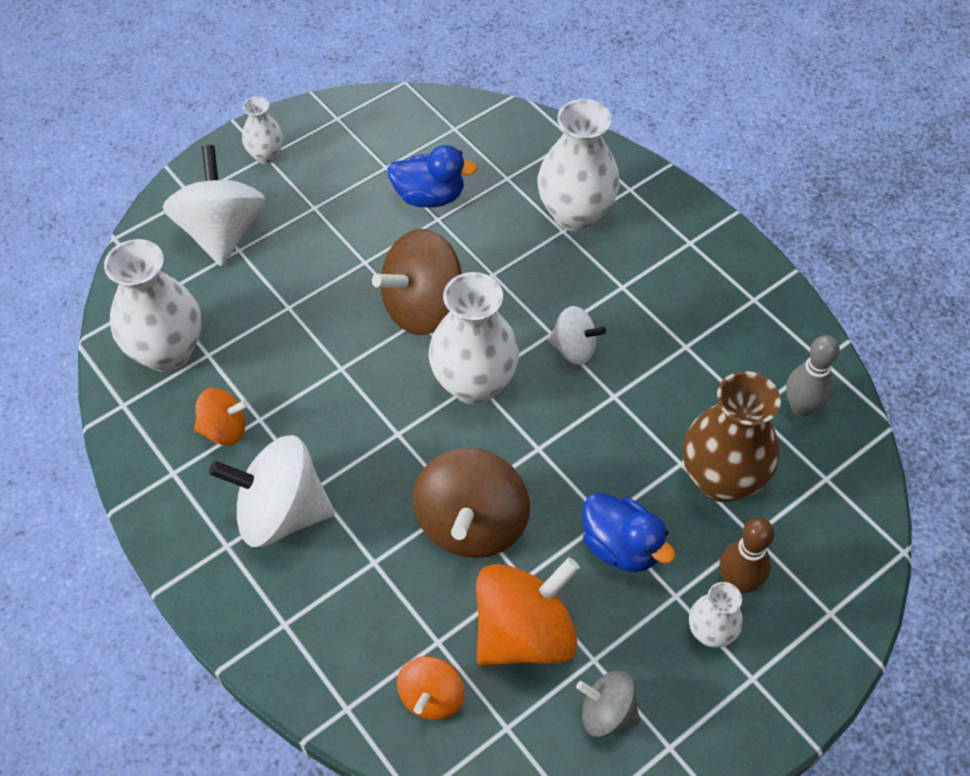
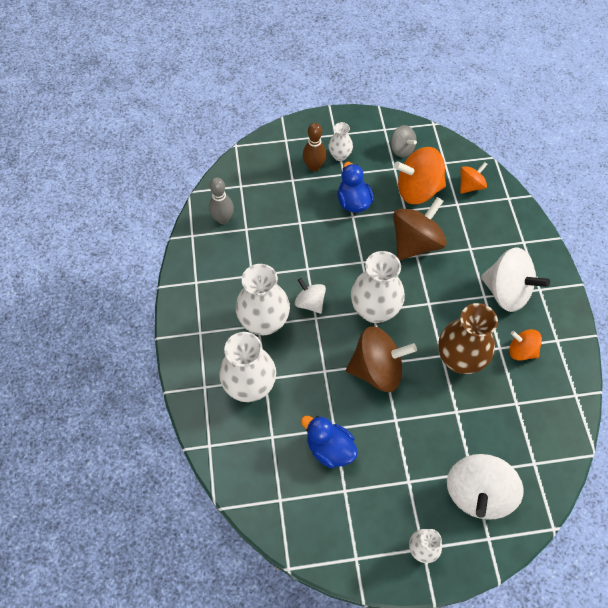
camera: 150 degrees left, 5 degrees up
(167, 352) = (540, 417): white vase -> white vase (264, 322)
(721, 479) = (287, 207): brown vase -> brown vase (459, 359)

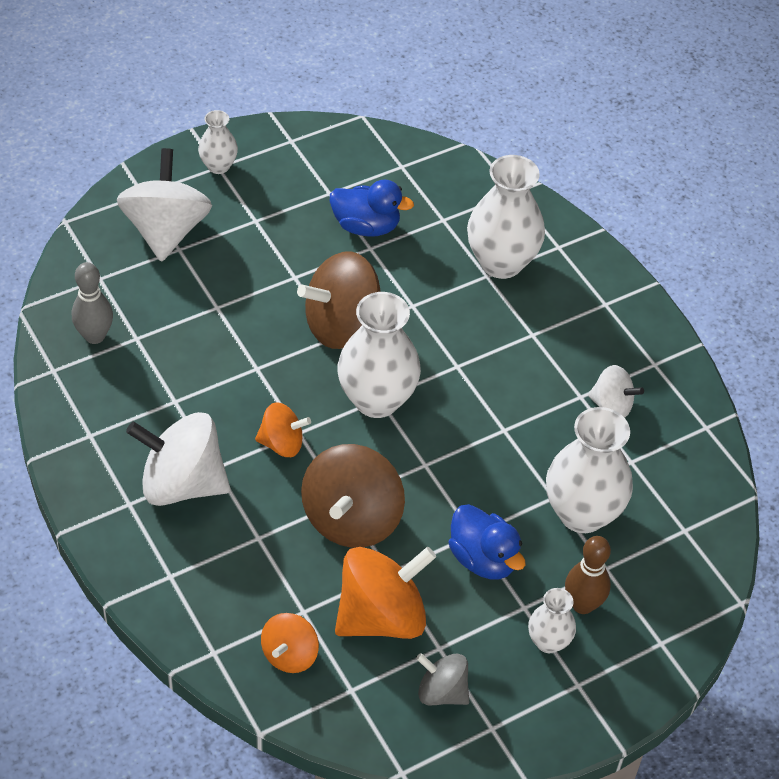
camera: 155 degrees right, 10 degrees down
(223, 219) = (676, 465): grey bowling pin -> grey bowling pin (95, 336)
(264, 322) = (526, 340): white vase -> white vase (582, 513)
(310, 303) = (475, 383): white spinning top -> white spinning top (611, 406)
(459, 359) = (230, 370): brown vase -> none
(521, 351) = (142, 405): orange spinning top -> orange spinning top (282, 443)

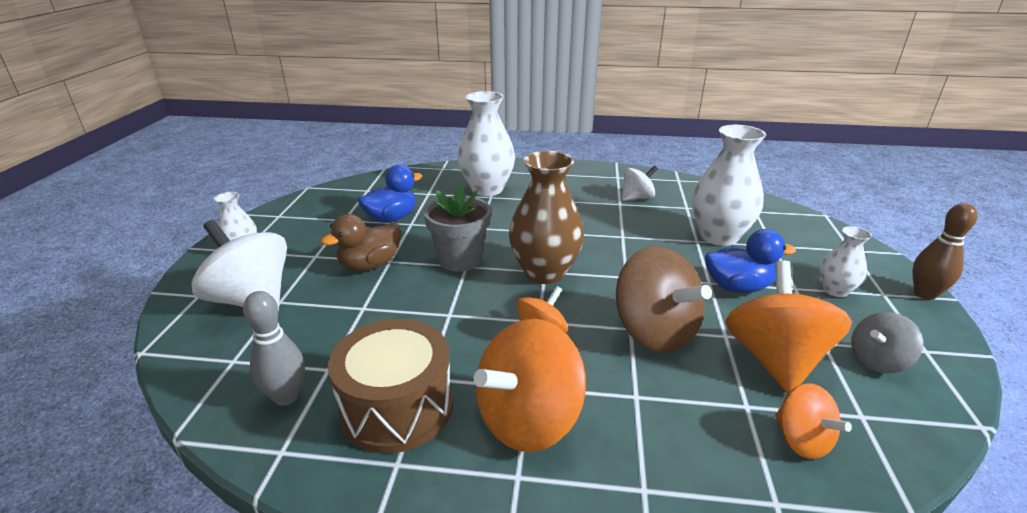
camera: 50 degrees left, 20 degrees down
(134, 403) = (397, 407): none -> brown drum
(182, 484) = (528, 419): white spinning top -> orange spinning top
(276, 268) = (370, 265): none -> brown duck
(342, 326) = (460, 259): brown spinning top -> grey flower pot
(376, 400) = (544, 272): white vase -> brown vase
(582, 604) = (803, 264): brown bowling pin -> brown bowling pin (924, 294)

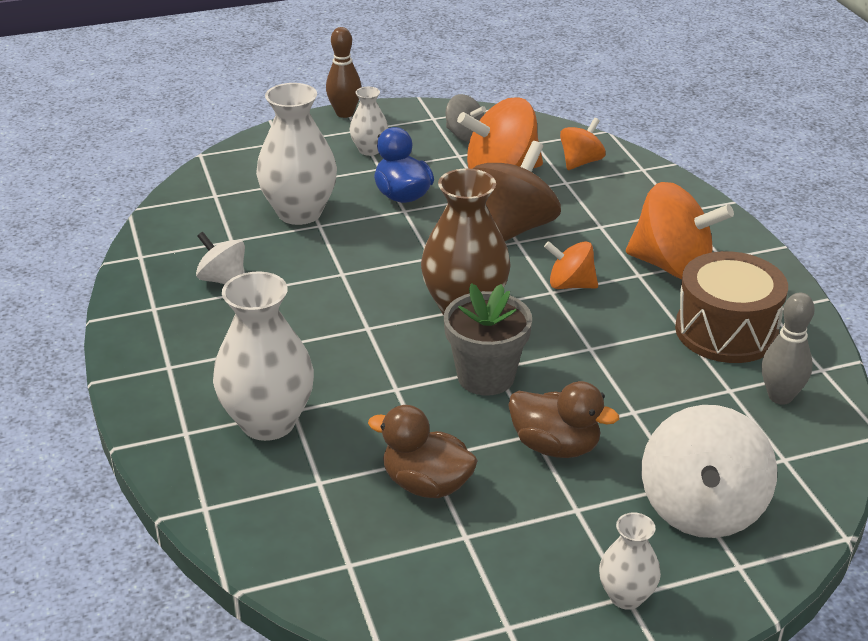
camera: 115 degrees left, 5 degrees up
(392, 218) = (426, 484): blue duck -> brown duck

